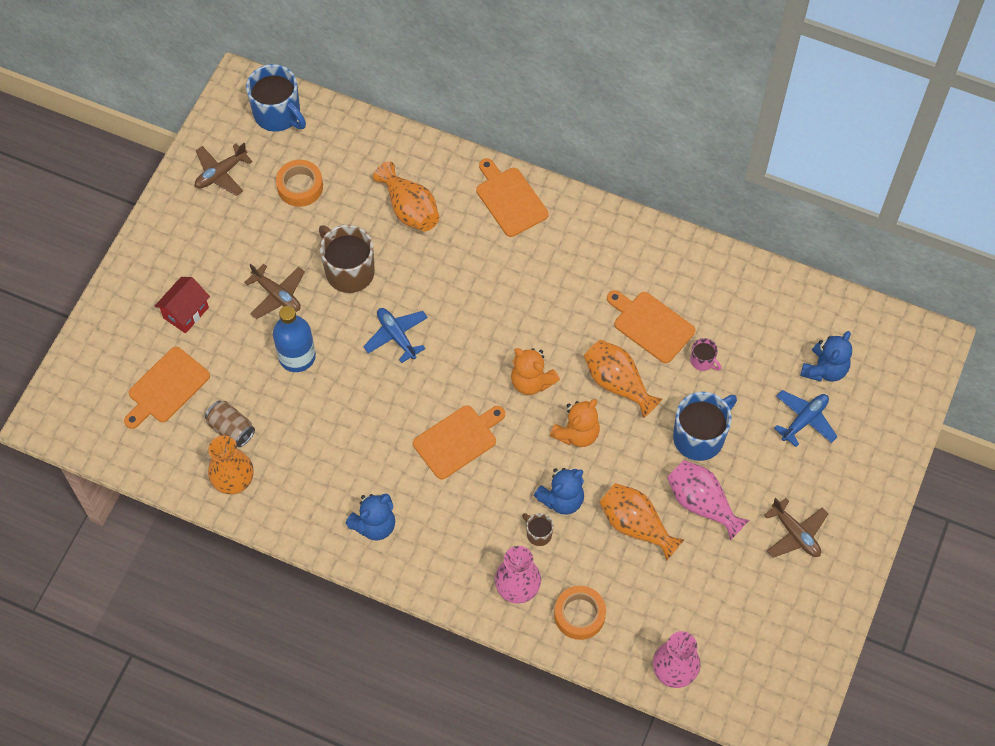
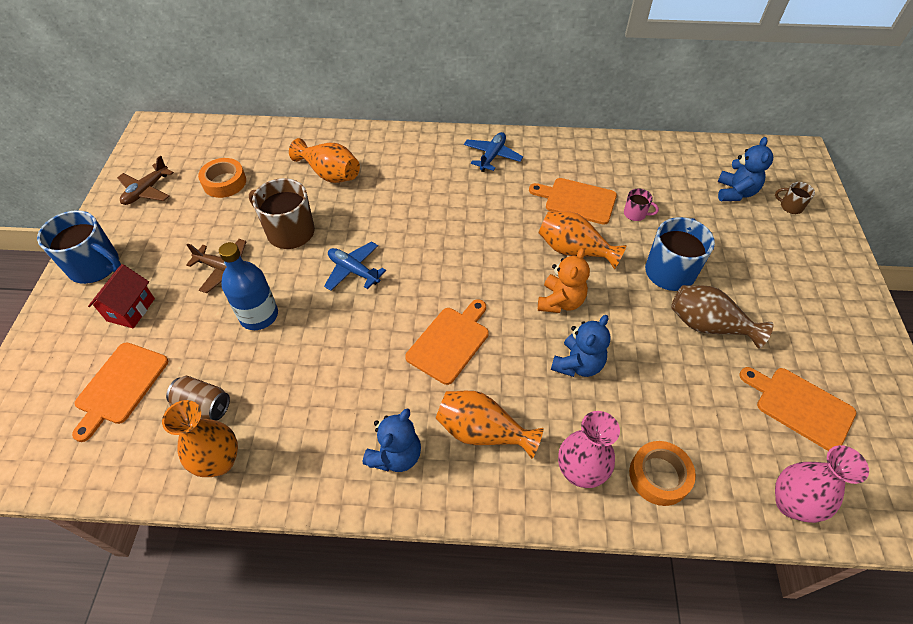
camera: 20 degrees left, 10 degrees down
(278, 114) = (191, 139): blue mug -> blue mug (95, 266)
(510, 199) = (414, 147): orange cutting board -> orange cutting board (800, 406)
(531, 381) = (497, 271): orange teddy bear -> none
(538, 534) = (572, 405): brown mug -> brown mug (790, 206)
(636, 525) = (661, 365): orange vase -> orange vase (482, 432)
(702, 503) = (708, 326): pink vase -> brown vase
(795, 534) = (806, 325): brown plane -> none
(804, 420) = (746, 233): blue plane -> blue plane (492, 156)

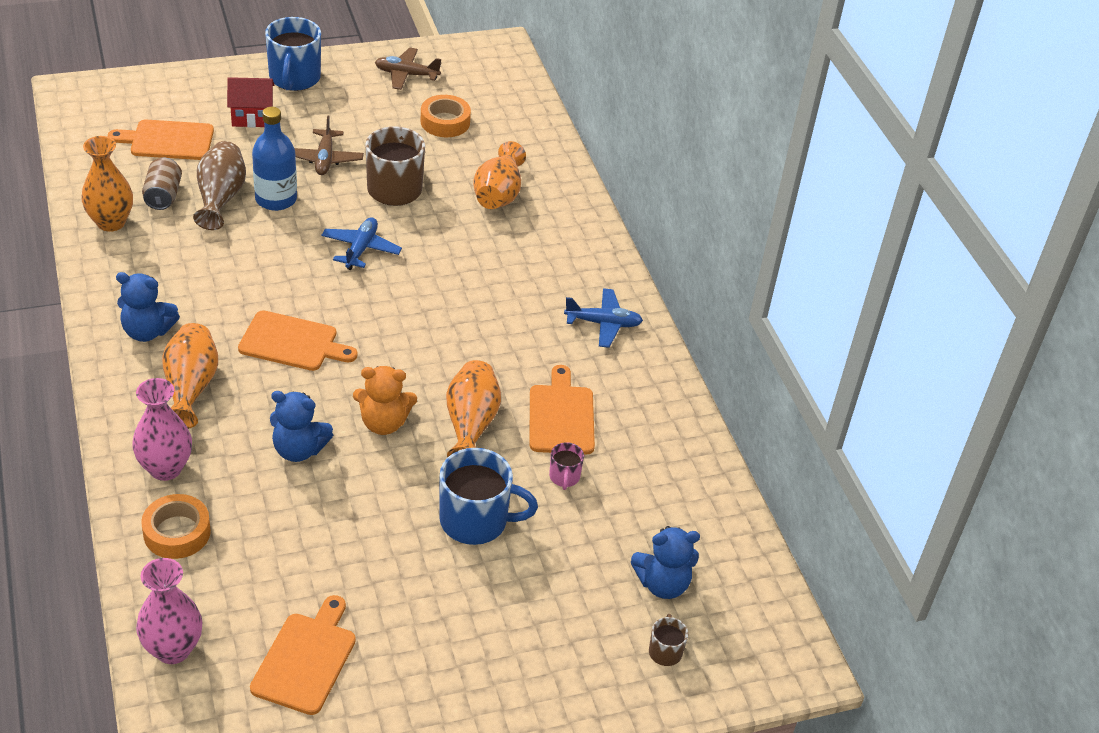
camera: 65 degrees right, 10 degrees down
(708, 326) = (399, 564): brown vase -> brown vase (220, 198)

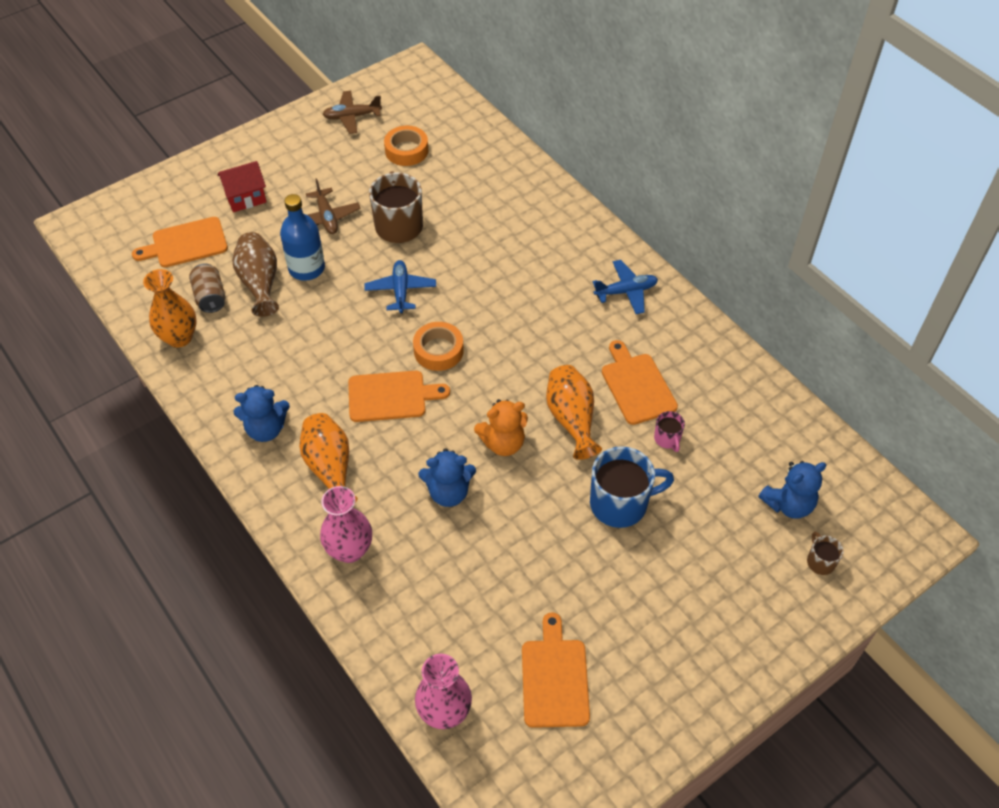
camera: 15 degrees left, 10 degrees up
(177, 532) = (390, 605): orange tape -> orange tape (438, 350)
(294, 78) = (261, 150): blue mug -> none
(498, 194) = (484, 203): orange vase -> none

